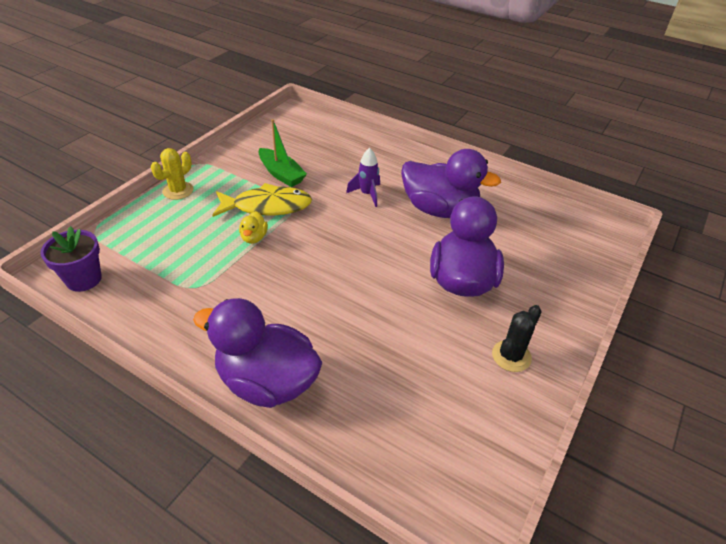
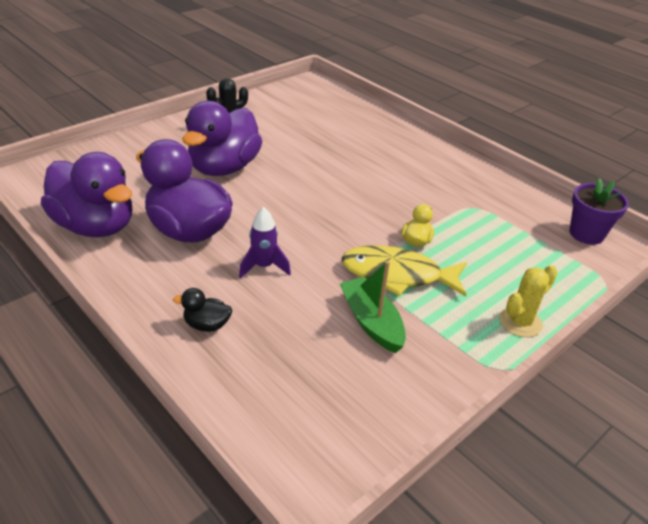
camera: 165 degrees left, 5 degrees down
(267, 382) = (411, 143): purple duck -> purple duck (95, 226)
(381, 156) = (207, 325): none -> black duck

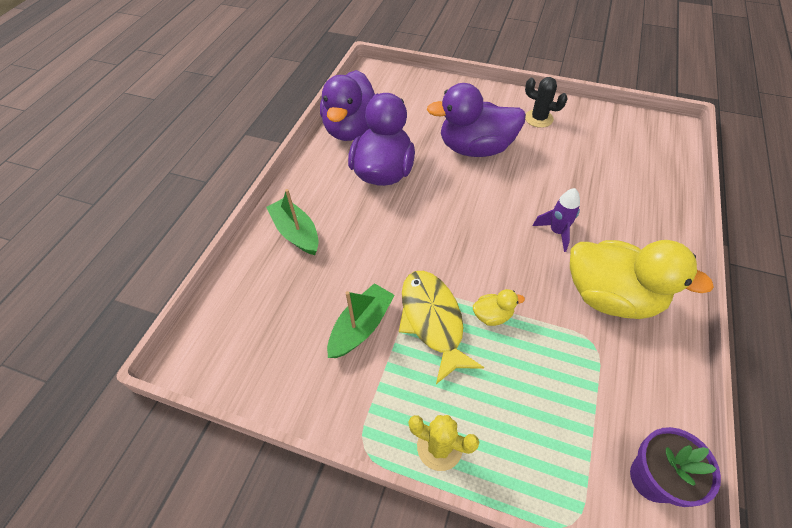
camera: 65 degrees right, 15 degrees up
(207, 325) = (296, 233): black duck -> green boat
(264, 267) = (376, 231): purple rocket -> purple rocket (556, 232)
(440, 181) = (610, 297): none -> yellow duck

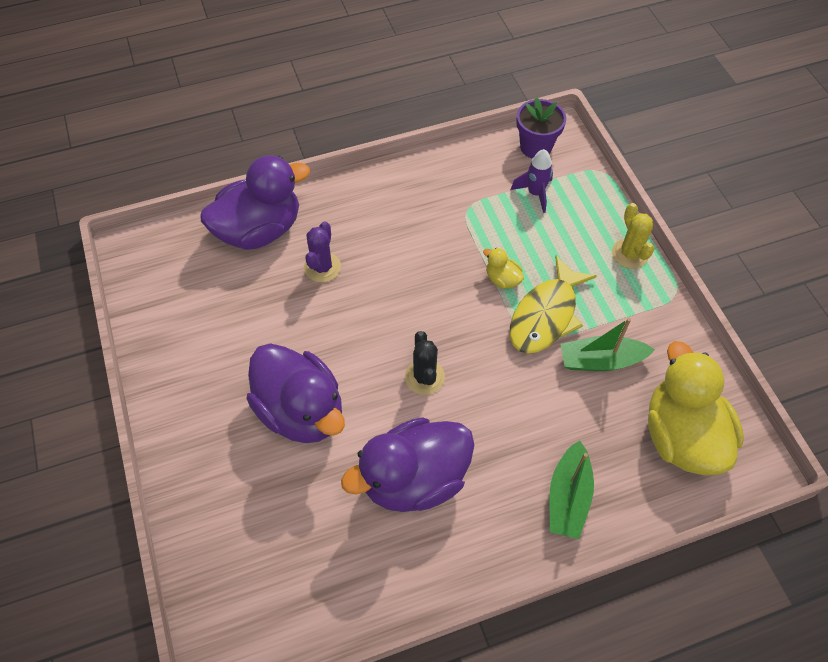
camera: 130 degrees left, 5 degrees up
(351, 129) = (370, 577): purple duck -> purple duck (259, 230)
(538, 118) = (196, 377): black cactus -> black cactus (424, 377)
(556, 232) = (370, 279): purple rocket -> purple rocket (535, 193)
(589, 211) = (322, 267): none -> purple cactus
(610, 297) = (412, 215): yellow duck -> yellow duck (681, 436)

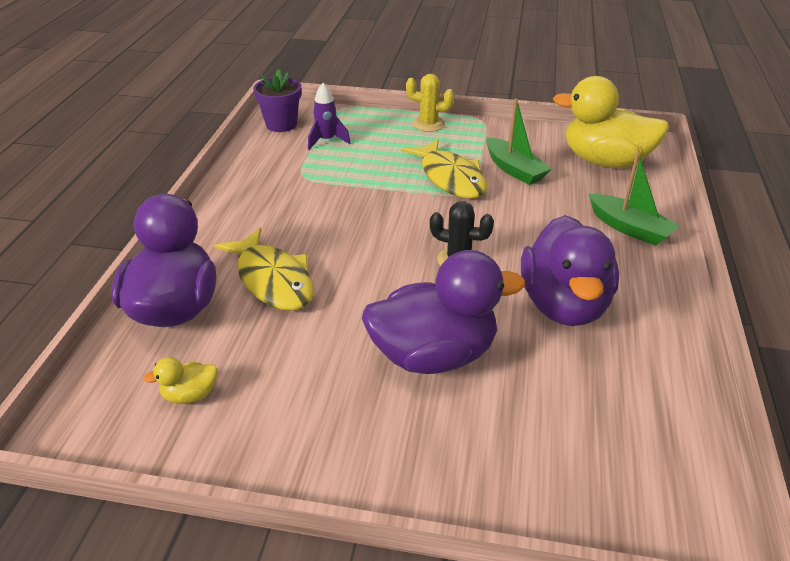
camera: 60 degrees left, 20 degrees down
(322, 267) = (272, 280): purple cactus -> yellow fish
(502, 279) = (394, 185): yellow duck -> yellow duck (190, 395)
(601, 361) = (514, 169): green boat -> green boat turned 60 degrees counterclockwise

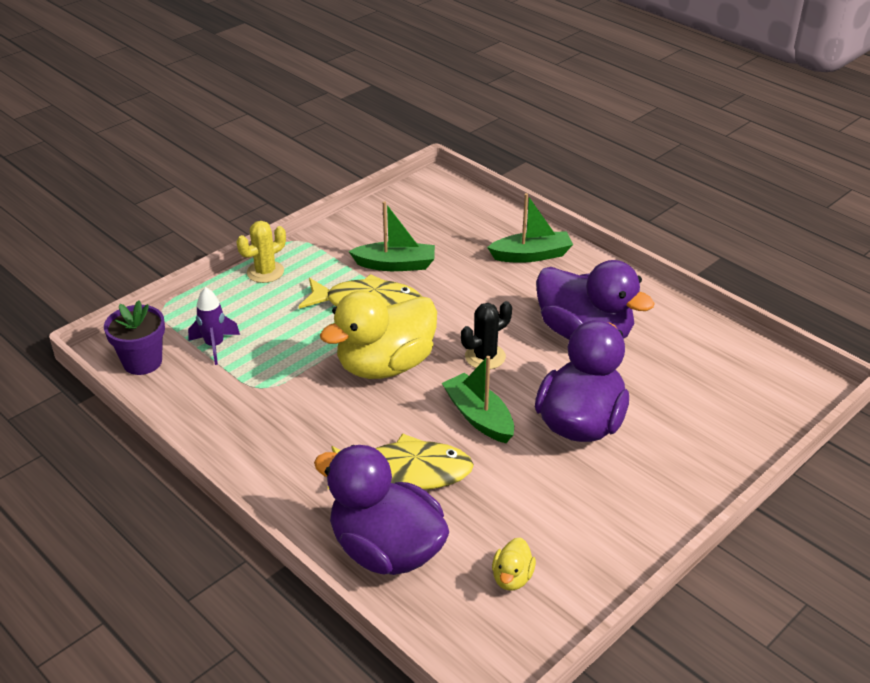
camera: 55 degrees left, 0 degrees up
(377, 289) = (479, 417): none -> green boat
(605, 161) = (437, 216): yellow duck -> yellow duck (385, 365)

